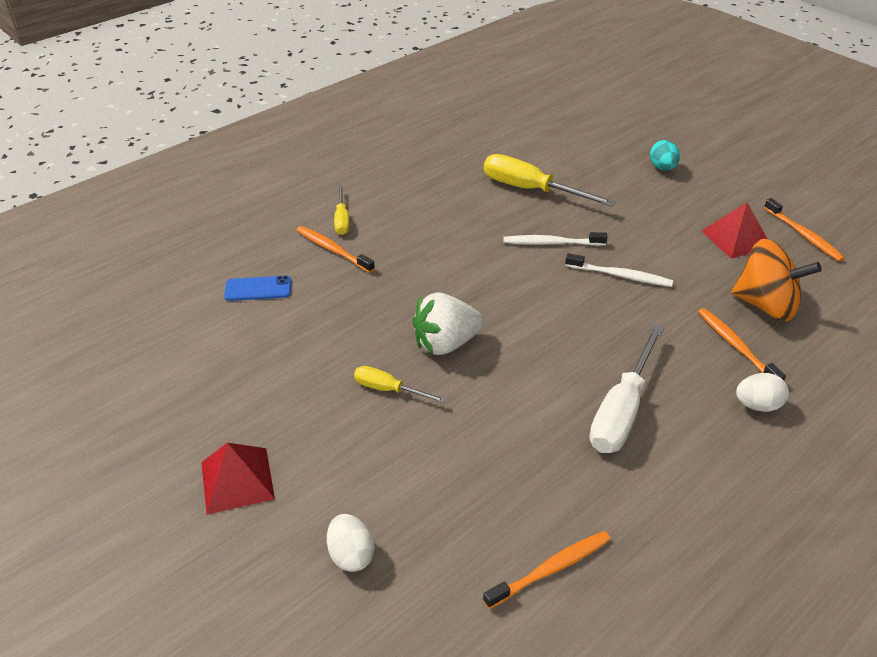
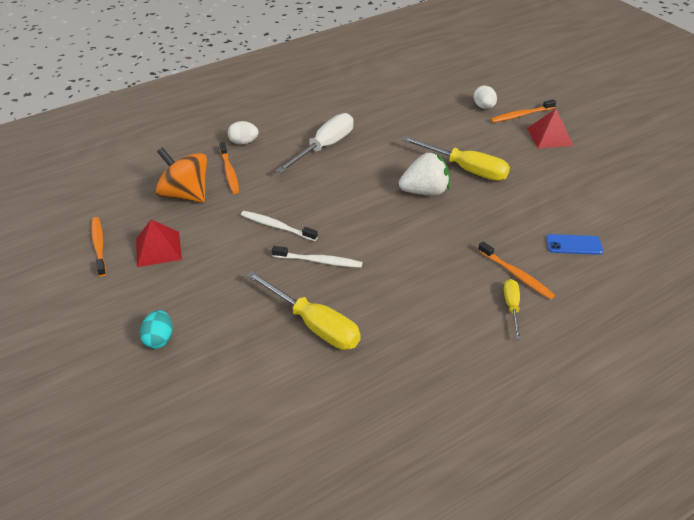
camera: 170 degrees left, 0 degrees up
(388, 389) = (466, 169): yellow screwdriver -> yellow screwdriver, size x1.85
(551, 569) = (390, 96): orange toothbrush -> orange toothbrush (521, 115)

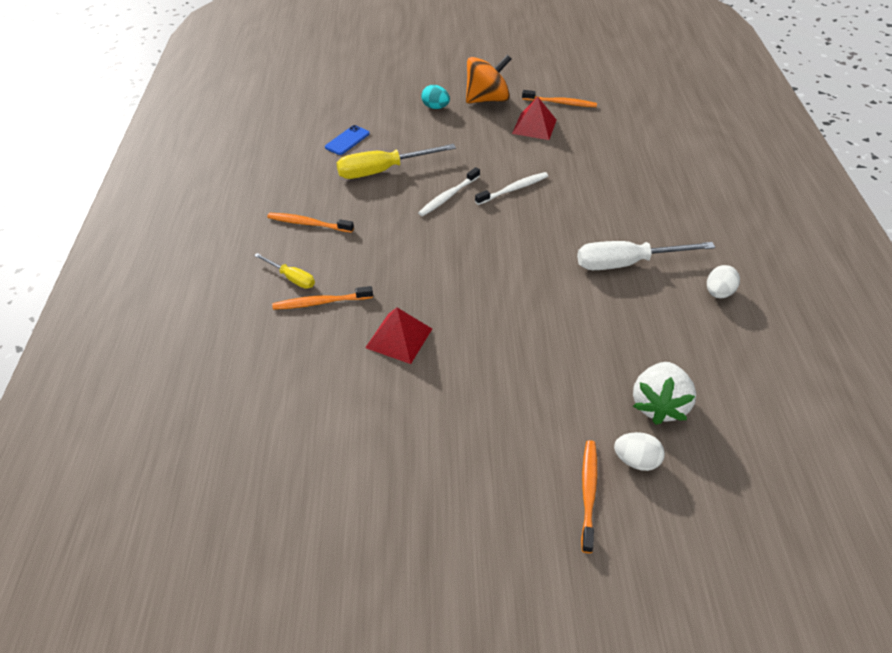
camera: 120 degrees right, 5 degrees up
(185, 195) = (600, 155): orange spinning top -> orange spinning top (487, 99)
(229, 172) = (620, 187): orange toothbrush -> orange toothbrush (308, 224)
(244, 142) = (672, 211): white egg -> white egg (718, 293)
(324, 147) = (626, 263): white screwdriver -> white screwdriver turned 105 degrees clockwise
(425, 191) = (489, 303): white strawberry -> white strawberry (658, 405)
(466, 169) = (504, 357): yellow screwdriver -> none
(549, 136) = (513, 490): red pyramid -> red pyramid (399, 338)
(573, 245) = (314, 369): blue phone -> blue phone (347, 140)

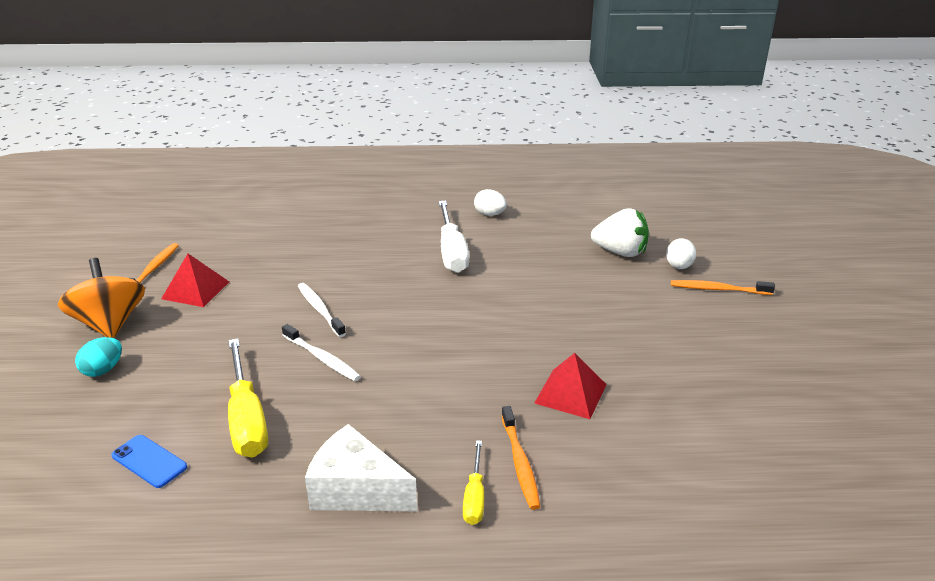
camera: 90 degrees left, 15 degrees down
(292, 278) = (474, 497): yellow screwdriver -> yellow screwdriver turned 150 degrees clockwise
(308, 224) = (356, 490): orange toothbrush -> white cheese

